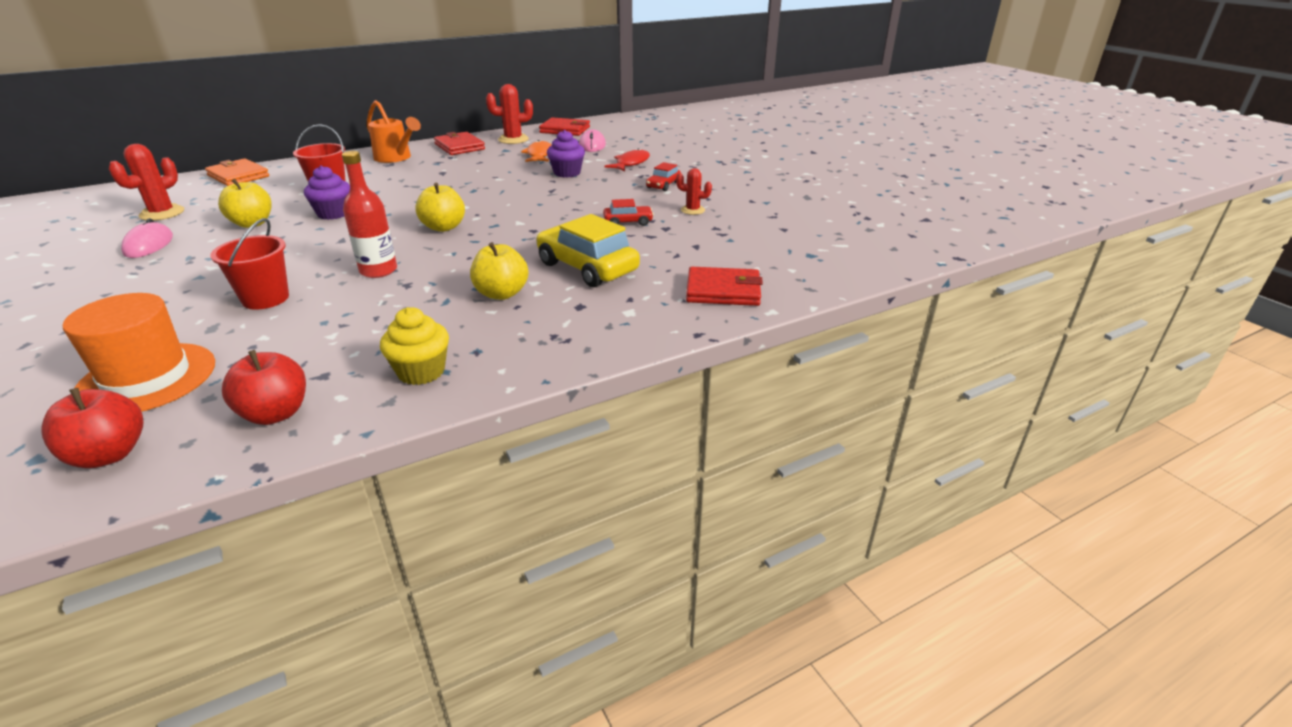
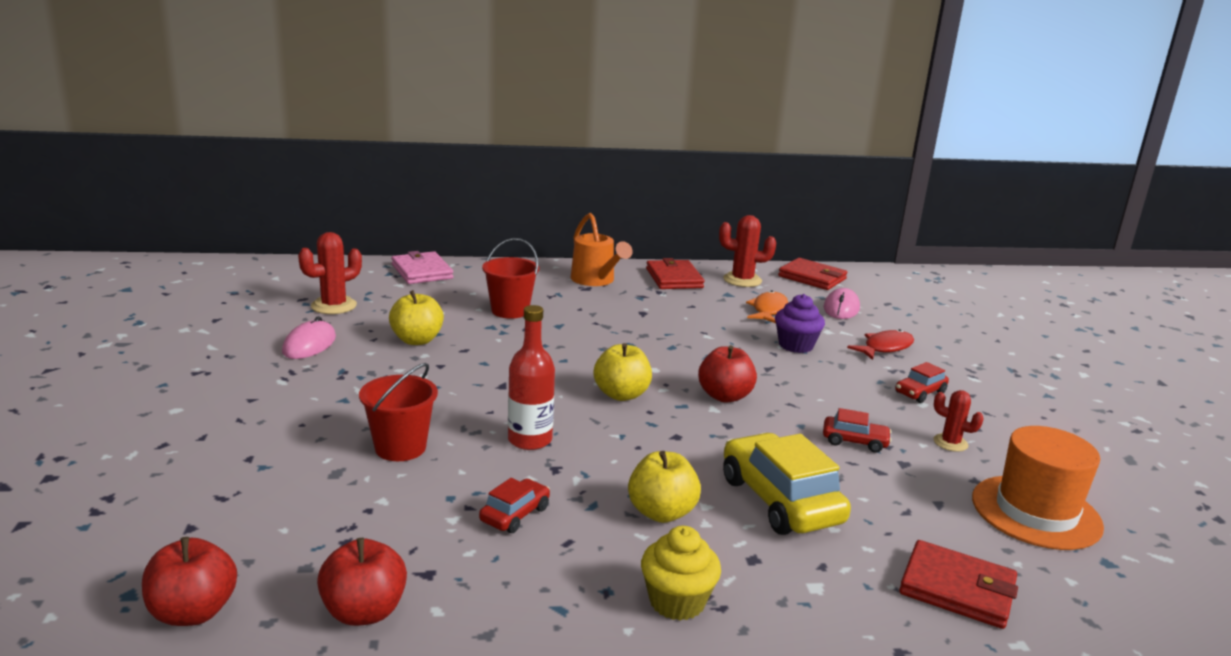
camera: 20 degrees right, 10 degrees down
(147, 378) = (256, 522): orange hat -> orange hat (1036, 512)
(238, 176) = (422, 271): orange wallet -> pink wallet
(333, 213) = (504, 346): purple cupcake -> none
(384, 321) = (515, 514): none -> red car
(421, 372) = (535, 602): yellow cupcake -> yellow cupcake (677, 601)
(525, 213) = (724, 396): none -> red apple

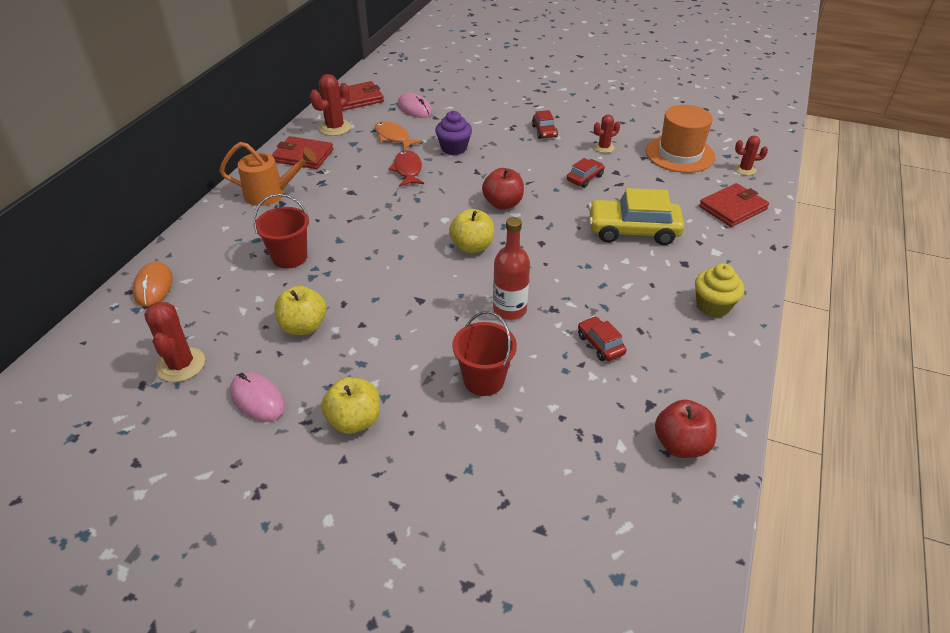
camera: 60 degrees left, 20 degrees up
(193, 612) = (653, 539): red apple -> none
(422, 271) = (153, 286): pink wallet -> orange mouse
(661, 513) = (625, 280): yellow apple -> yellow apple (354, 420)
(885, 348) = (481, 118): red fish -> red fish (408, 170)
(1093, 588) = (745, 169): none -> red cactus

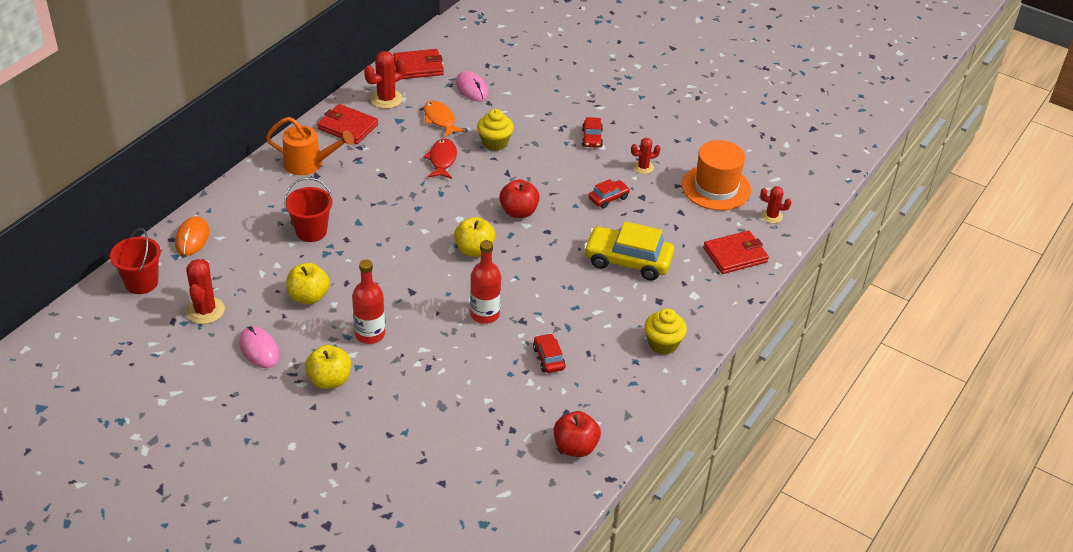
camera: 10 degrees right, 0 degrees up
(387, 356) = (370, 334): none -> red bottle
(454, 148) = (494, 143): purple cupcake -> yellow cupcake
(484, 380) = (441, 368): red bucket -> red bucket (141, 282)

